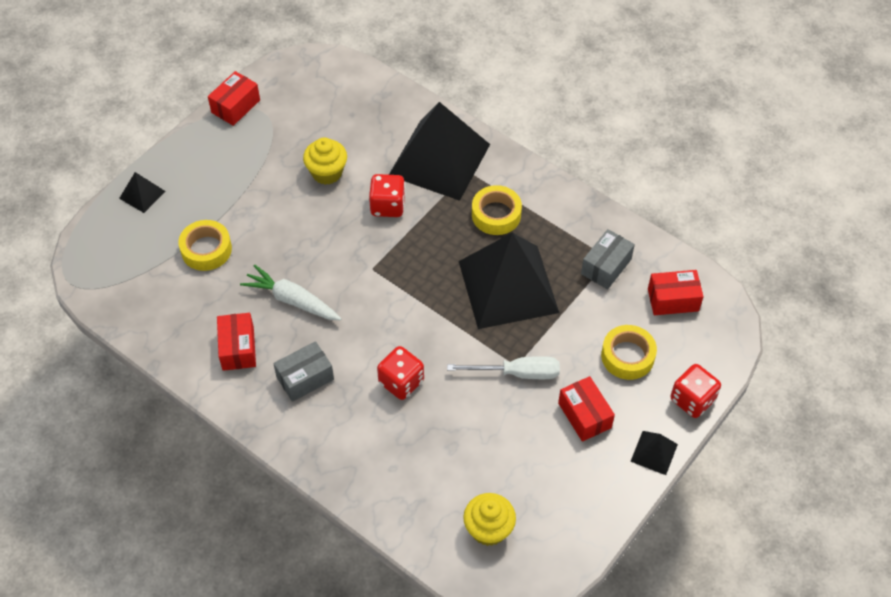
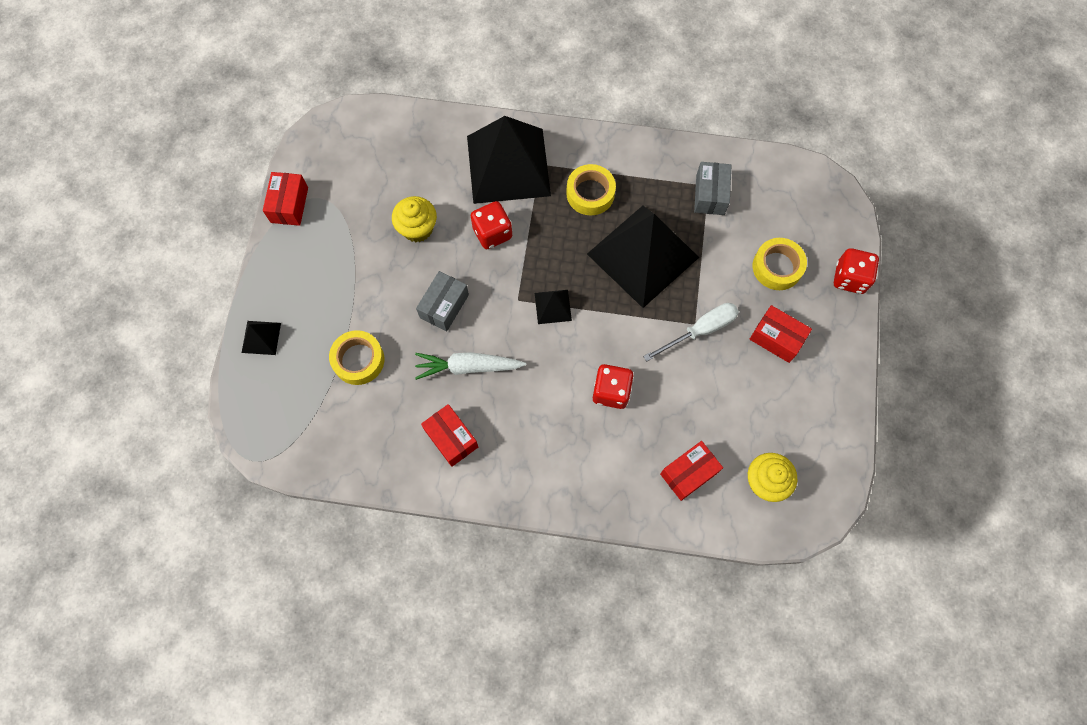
camera: 30 degrees left, 15 degrees up
(305, 378) = (528, 433): grey box -> grey box (444, 306)
(654, 452) = (849, 341): black pyramid -> black pyramid (552, 306)
(673, 300) = (781, 197): red box -> red box (688, 473)

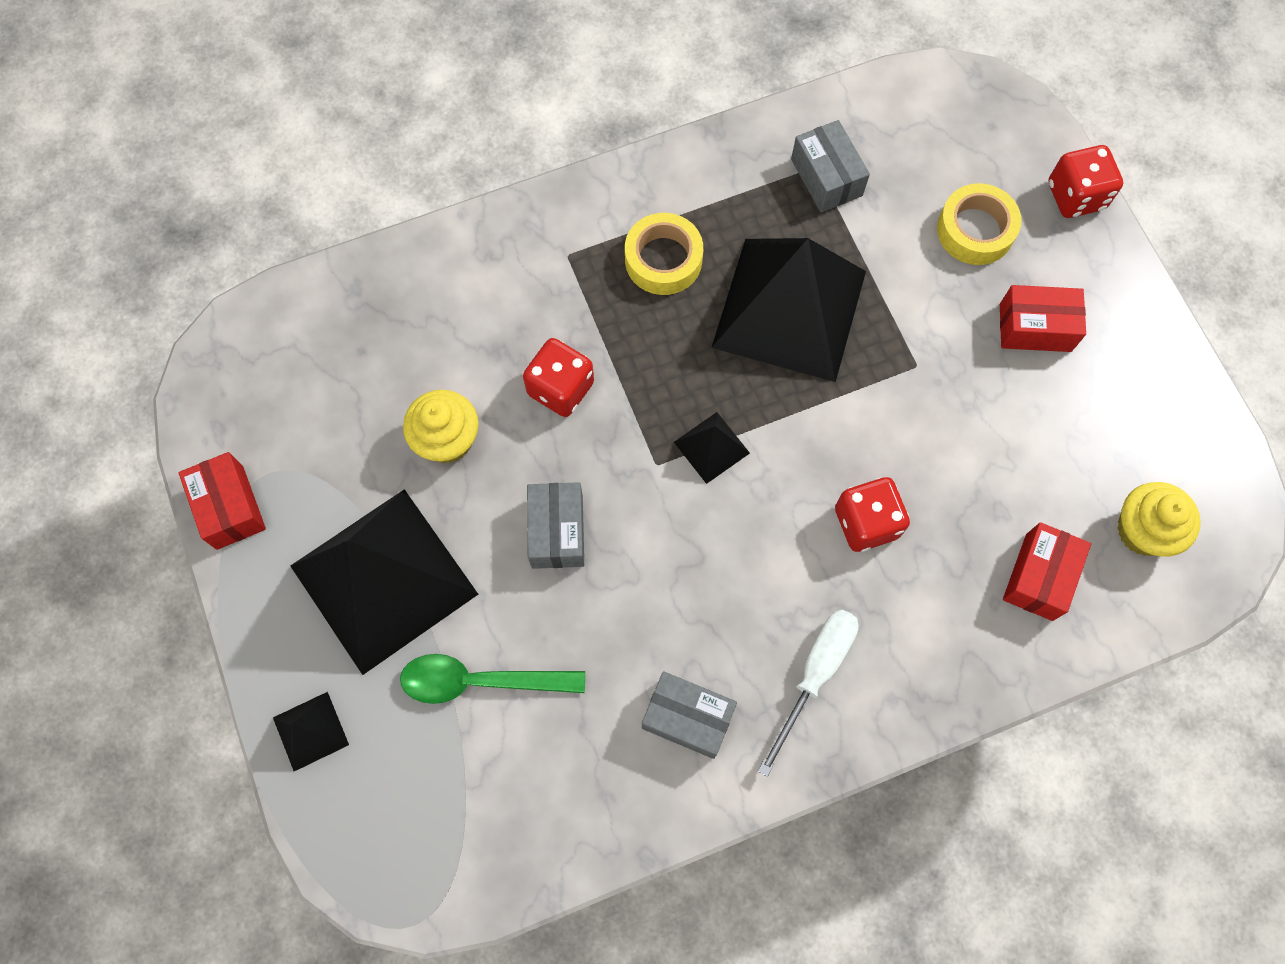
camera: 30 degrees left, 0 degrees up
(358, 360) = (480, 681): yellow tape -> green spoon
(451, 438) = (687, 718): red box -> grey box
(468, 367) = (646, 600): white carrot -> none
(508, 165) = (522, 279): black pyramid -> black pyramid (383, 580)
(700, 330) = (930, 371): white screwdriver -> white screwdriver (815, 674)

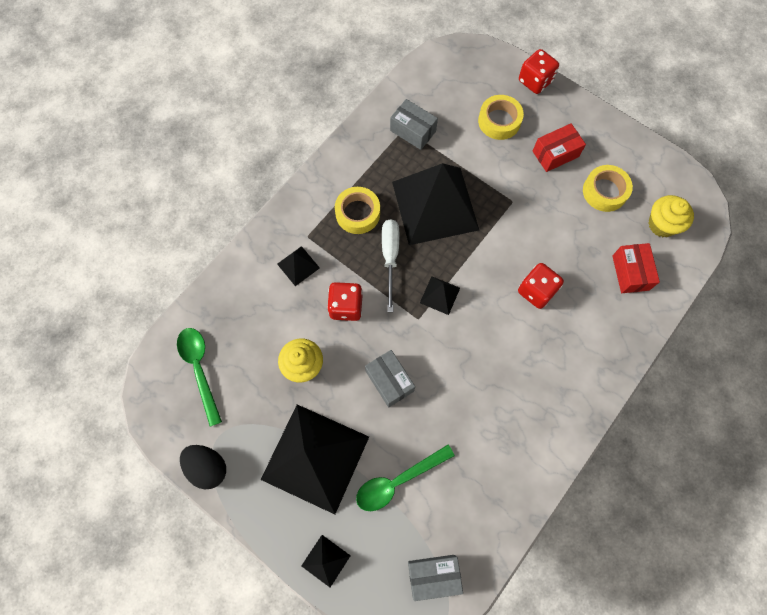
camera: 30 degrees left, 0 degrees up
(230, 507) = (208, 467): red box -> black egg
(300, 365) = (200, 369): none -> green spoon
(528, 291) = (298, 266): none -> black pyramid
(687, 718) = (512, 438): grey box -> grey box (433, 575)
(815, 674) = (558, 380): white screwdriver -> white screwdriver (390, 257)
(1079, 428) = (604, 191): none -> yellow tape

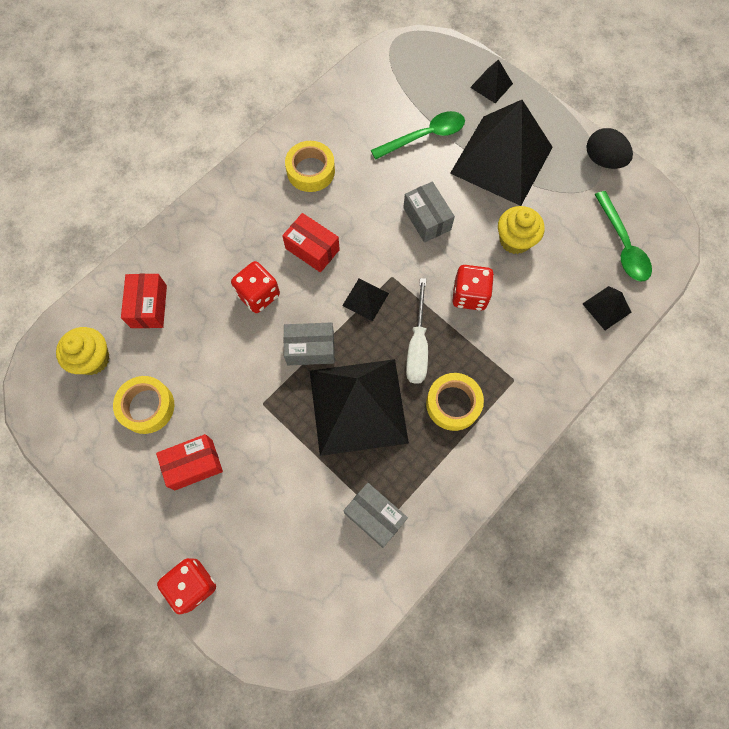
camera: 175 degrees left, 0 degrees up
(298, 266) = (524, 345): black pyramid -> black pyramid (606, 308)
(433, 575) = (399, 69): grey box -> grey box (310, 348)
(496, 340) = (312, 249): none -> red box
(499, 121) = (256, 521): yellow tape -> yellow tape (310, 171)

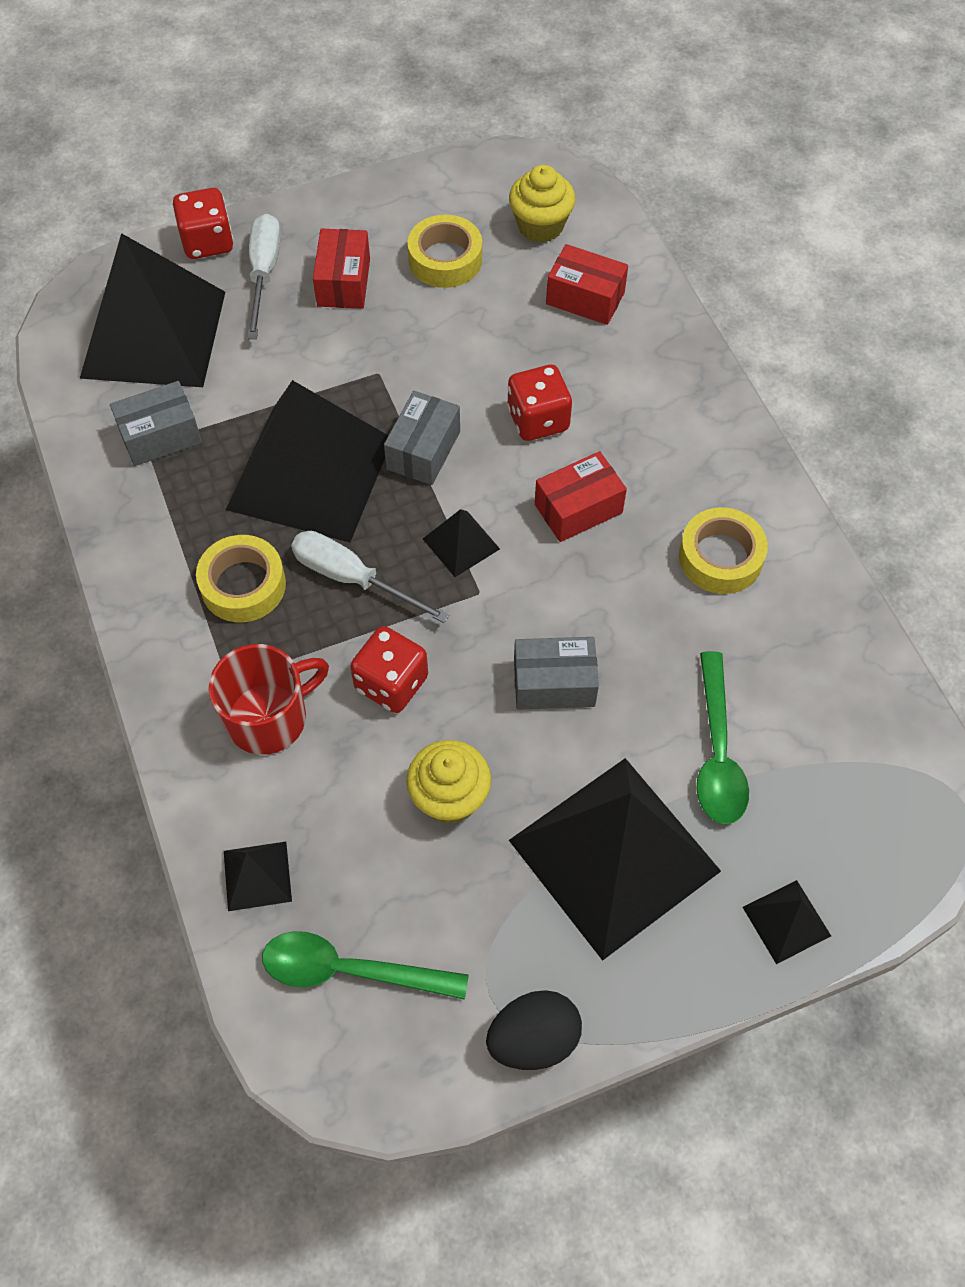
camera: 115 degrees right, 10 degrees down
(206, 525) = (264, 273): none -> white screwdriver
(293, 574) = (153, 334): none -> black pyramid
(523, 346) = (269, 717): none -> red mug

